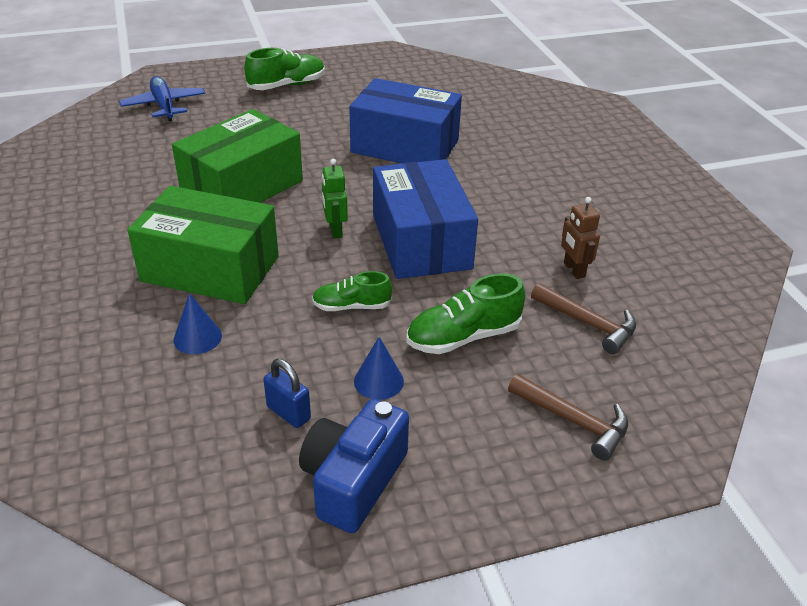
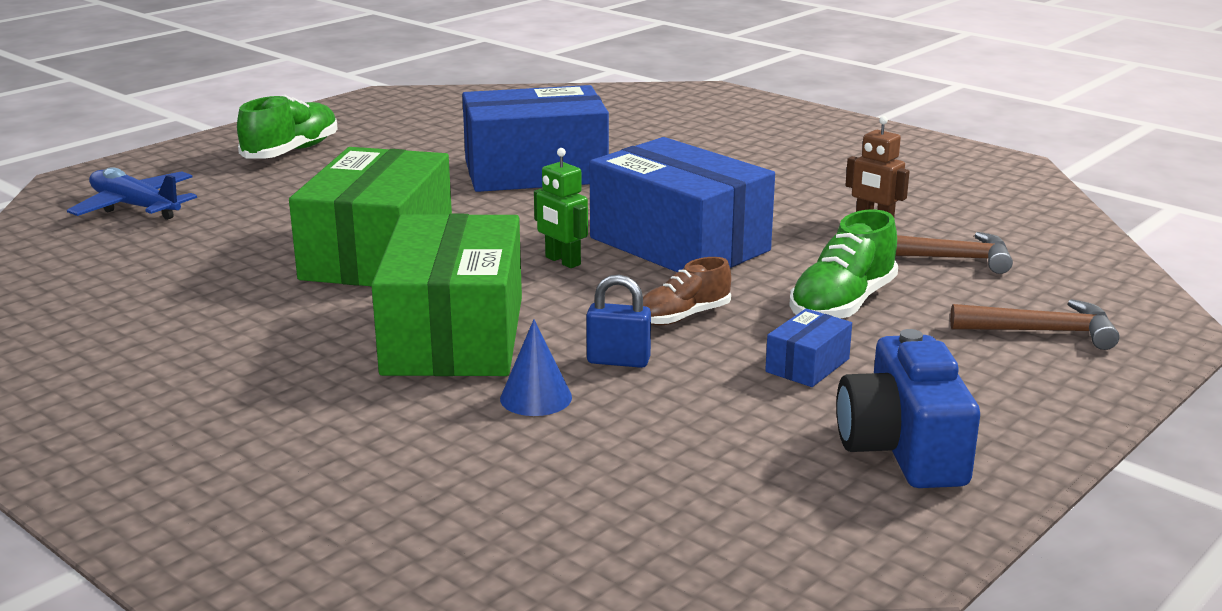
camera: 30 degrees left, 15 degrees down
(210, 269) = (454, 335): green box -> green box turned 75 degrees counterclockwise
(288, 413) = (749, 422): blue padlock -> blue padlock (618, 361)
(352, 306) = (683, 317): green shoe -> brown shoe
(378, 381) = (807, 365): blue cone -> blue box

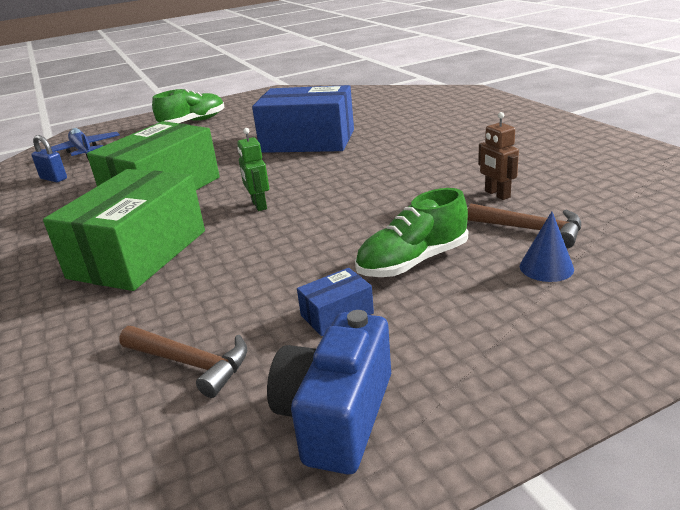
camera: 25 degrees right, 5 degrees up
(536, 398) = (131, 312): blue cone -> blue cone (546, 267)
(618, 361) = (212, 289): blue padlock -> blue padlock (54, 179)
(679, 244) = (344, 199): blue box -> none
(683, 317) = (290, 258): brown shoe -> none
(1043, 332) = (560, 310): brown hammer -> brown hammer (191, 363)

